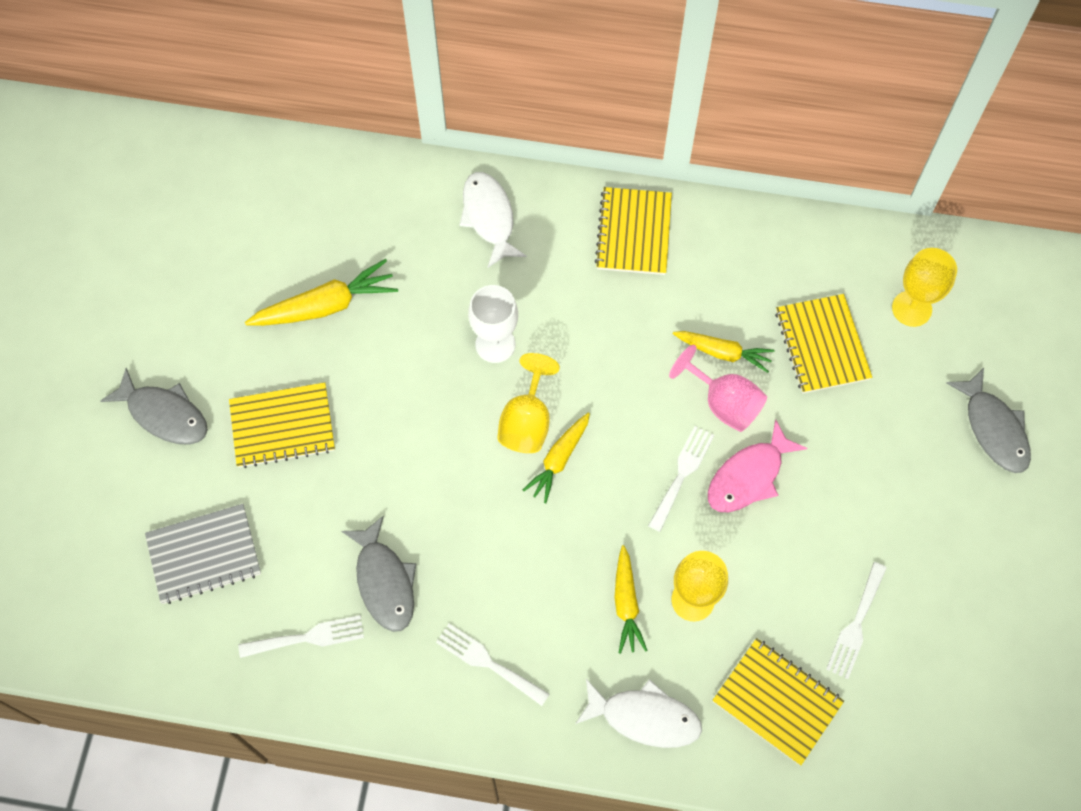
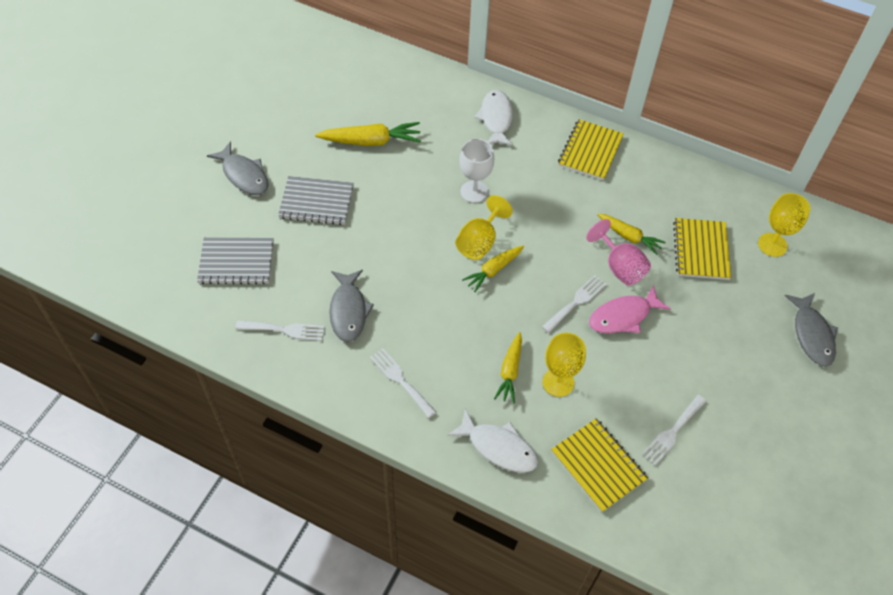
camera: 15 degrees right, 10 degrees down
(282, 426) = (316, 202): yellow notebook -> grey notebook

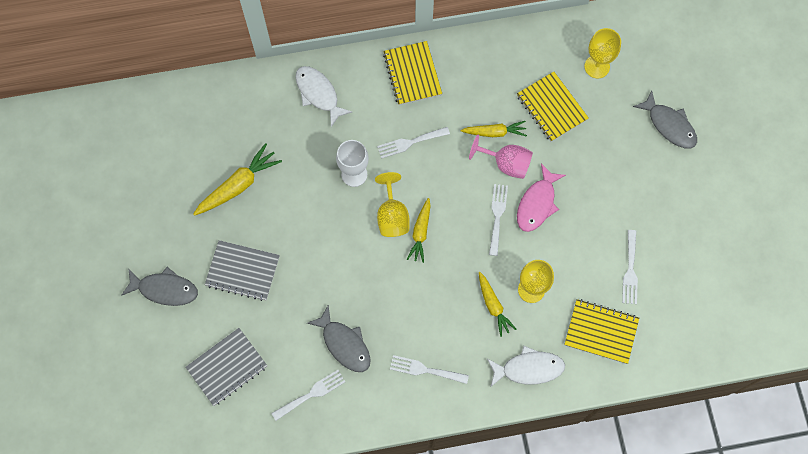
camera: 35 degrees left, 15 degrees up
(316, 202) = (242, 271): grey notebook -> grey notebook turned 45 degrees clockwise
(544, 198) = (410, 142): none -> white fork

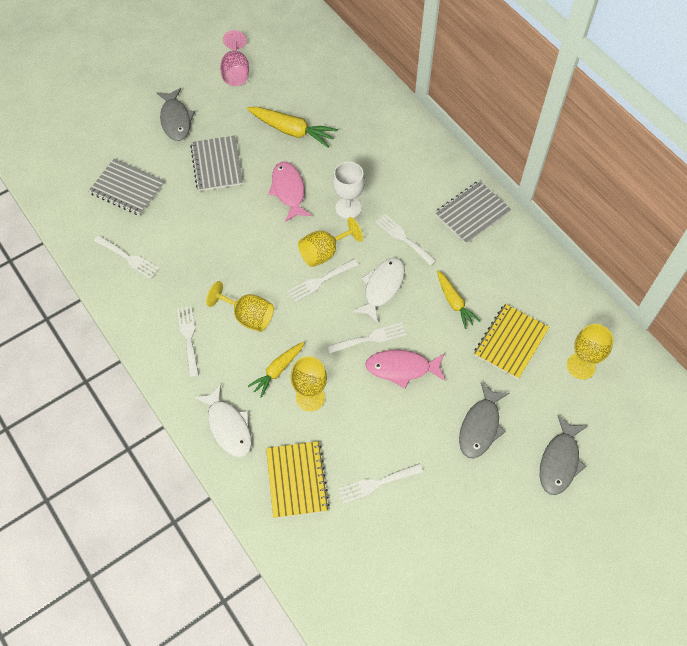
camera: 65 degrees right, 10 degrees down
(308, 218) = (288, 190): none -> pink fish
(318, 94) = (409, 152): white fish -> white fish (382, 287)
(344, 344) = (185, 264): grey fish -> grey fish (480, 426)
(412, 74) = (472, 213): yellow notebook -> grey notebook
(420, 233) = (320, 281): yellow carrot -> white fork
(427, 309) = (248, 316): none -> yellow goblet
(506, 164) = (428, 325): pink goblet -> pink goblet (236, 72)

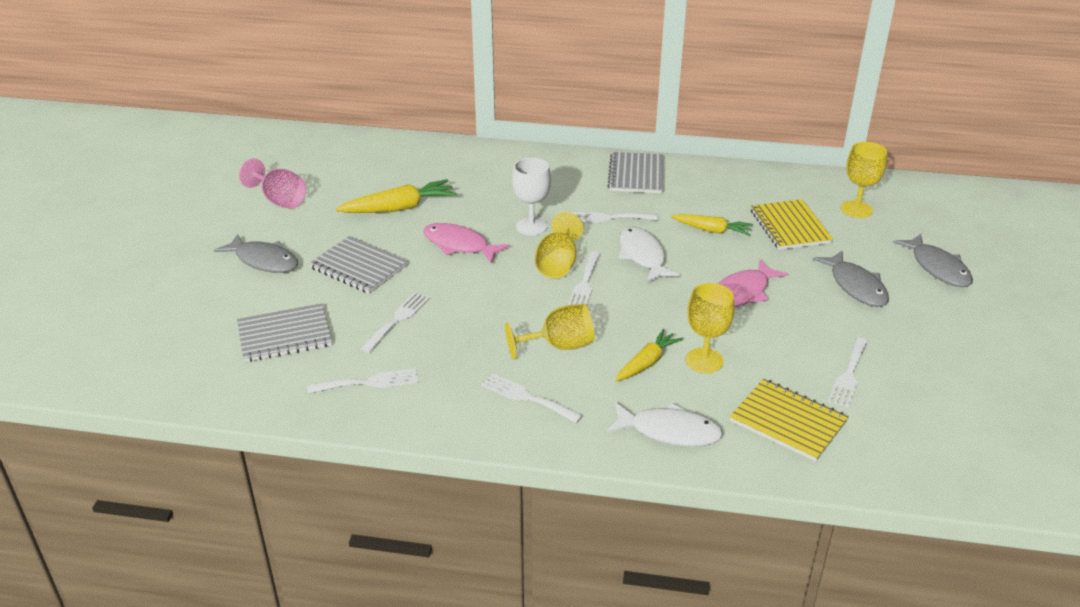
camera: 45 degrees left, 25 degrees down
(278, 370) = (647, 363): yellow carrot -> yellow carrot turned 135 degrees counterclockwise
(370, 338) = (687, 291): white fork -> white fork (397, 320)

